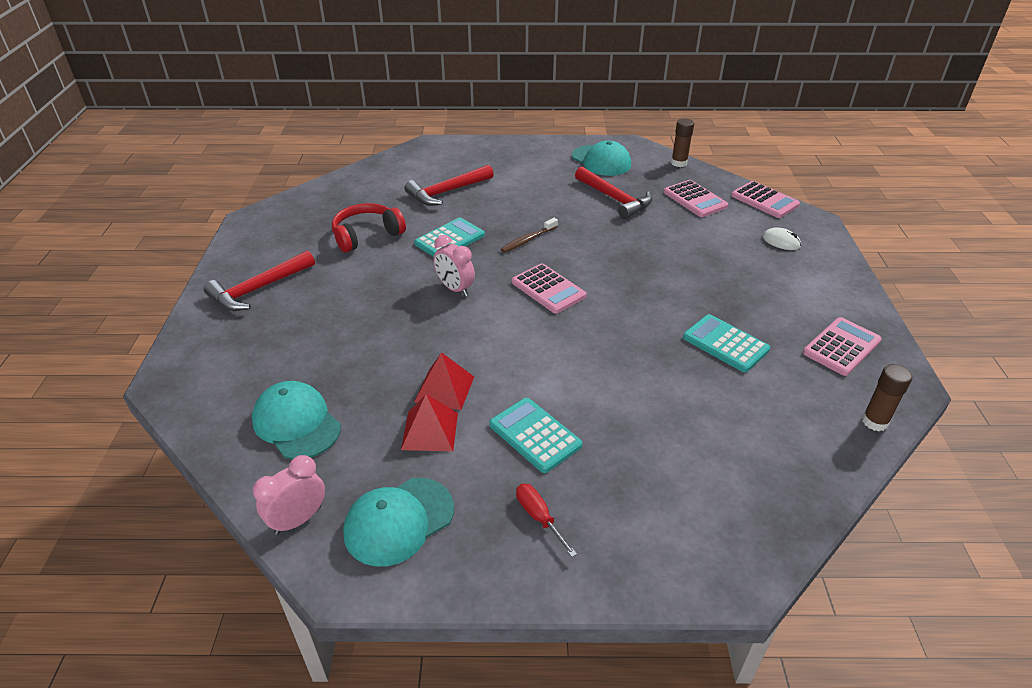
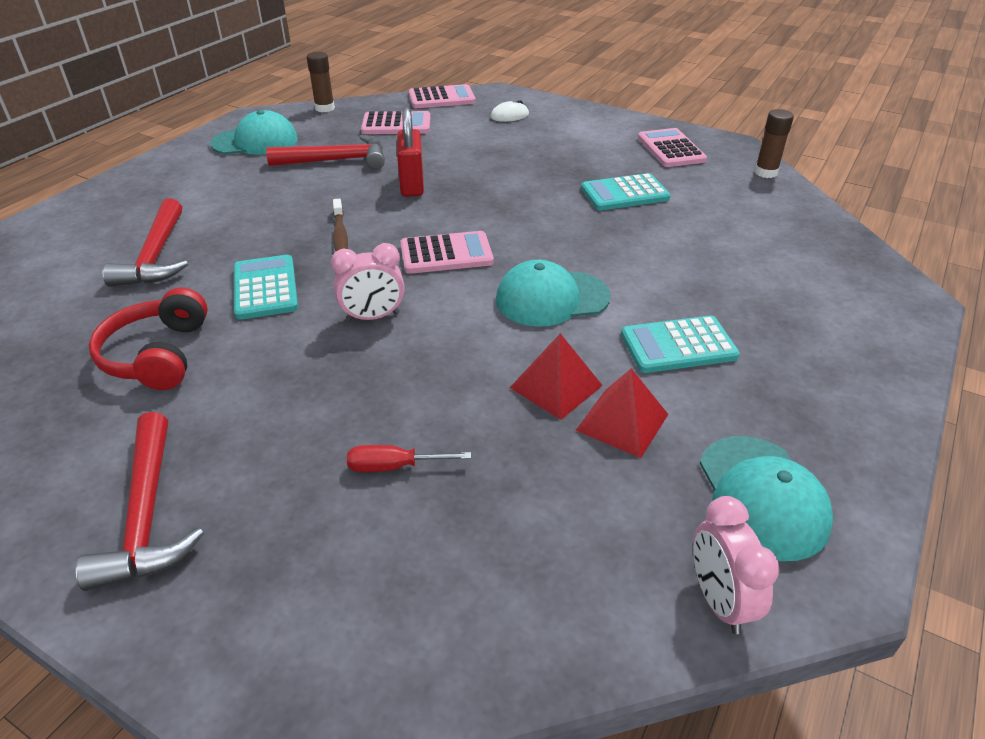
camera: 60 degrees left, 0 degrees up
(296, 423) = (522, 551): turquoise cap -> turquoise cap (551, 298)
(539, 517) = (800, 384): red screwdriver -> red screwdriver (394, 466)
(618, 241) = (412, 185): none -> red padlock

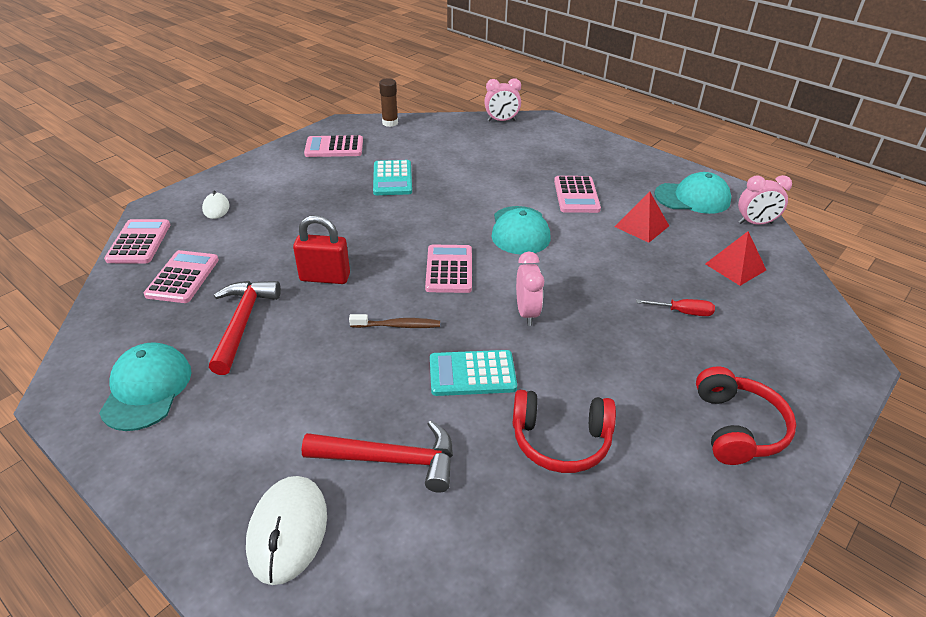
camera: 80 degrees left, 0 degrees up
(95, 222) = (288, 531): none -> white mouse
(147, 515) = (737, 427): red hammer -> red headphones
(324, 108) = (92, 328): brown glue stick -> none
(394, 466) = (682, 312): red screwdriver -> red screwdriver turned 90 degrees counterclockwise
(555, 386) = (611, 243): red pyramid -> red pyramid (735, 267)
(678, 346) = (576, 195): turquoise calculator -> pink calculator
(863, 257) = (501, 121): none -> pink clock

